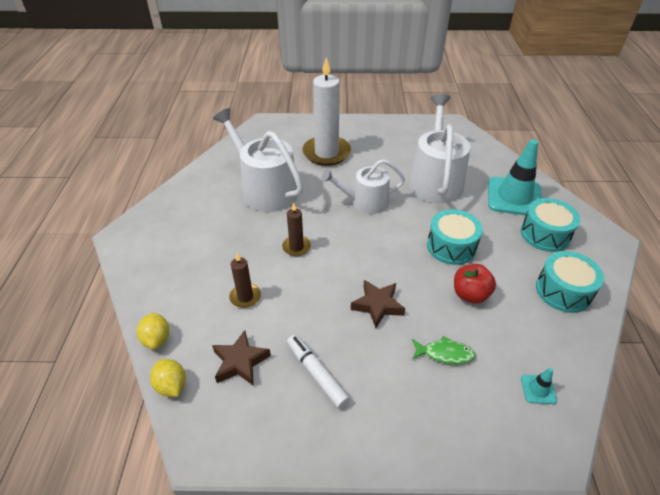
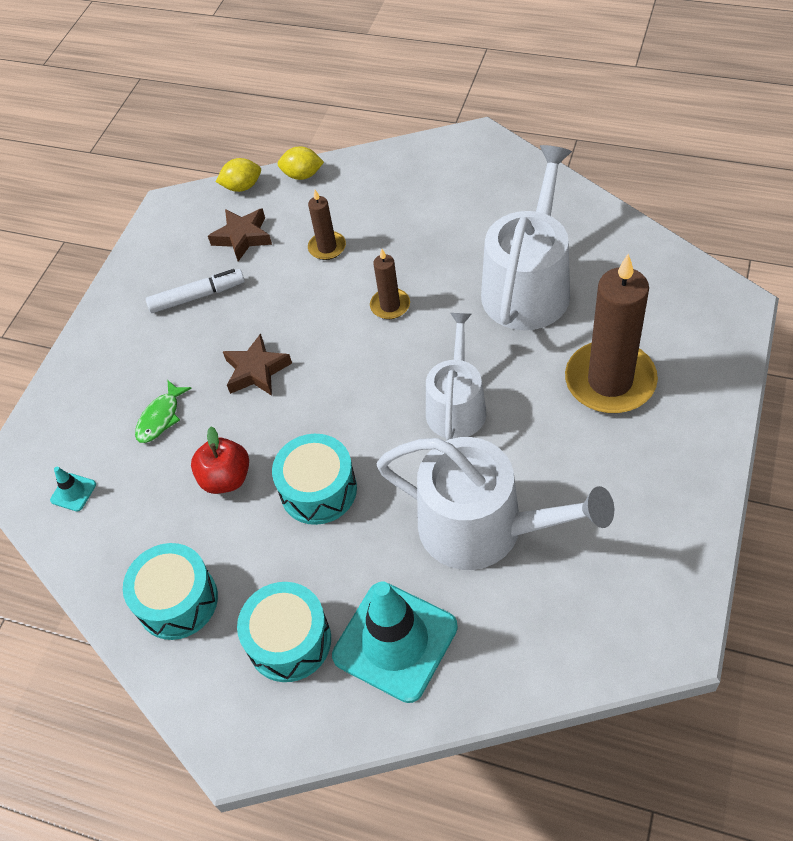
camera: 115 degrees right, 10 degrees up
(265, 189) = (528, 285): white watering can -> white watering can turned 45 degrees counterclockwise
(326, 153) = (610, 381): white candle -> brown candle

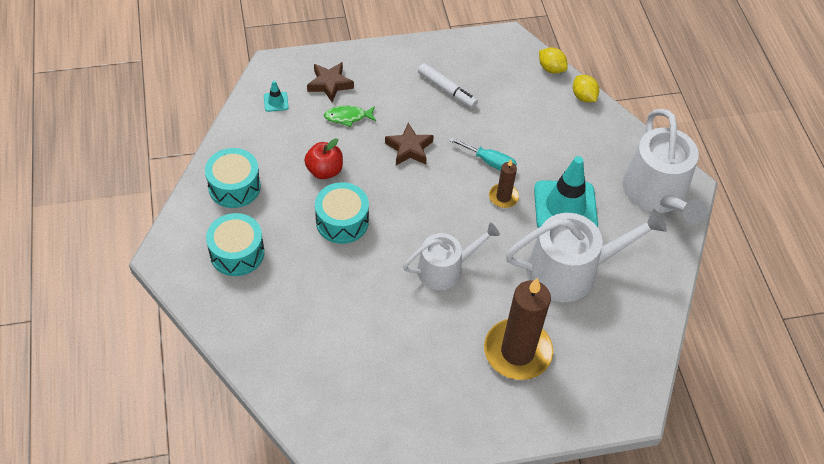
camera: 50 degrees right, 0 degrees up
(242, 237) = (509, 90): brown star -> brown star (330, 84)
(327, 247) = (530, 140): brown candle -> none
(332, 298) = (490, 162): none -> turquoise screwdriver
(395, 641) = (262, 306): turquoise traffic cone -> turquoise traffic cone (565, 207)
(483, 527) = (362, 321): white watering can -> white watering can (657, 194)

